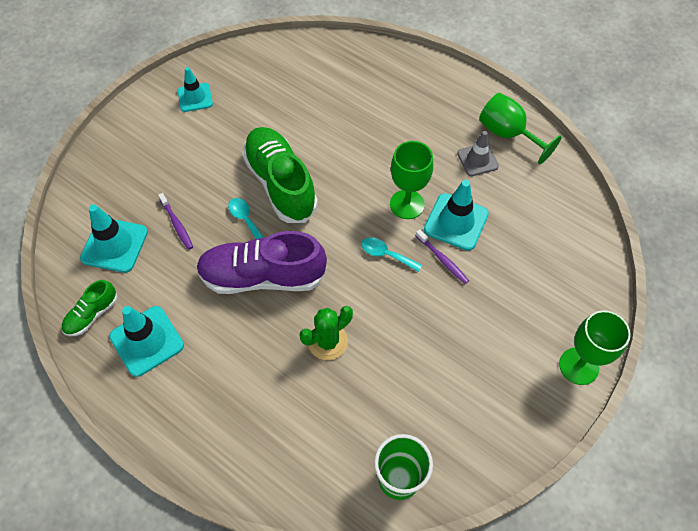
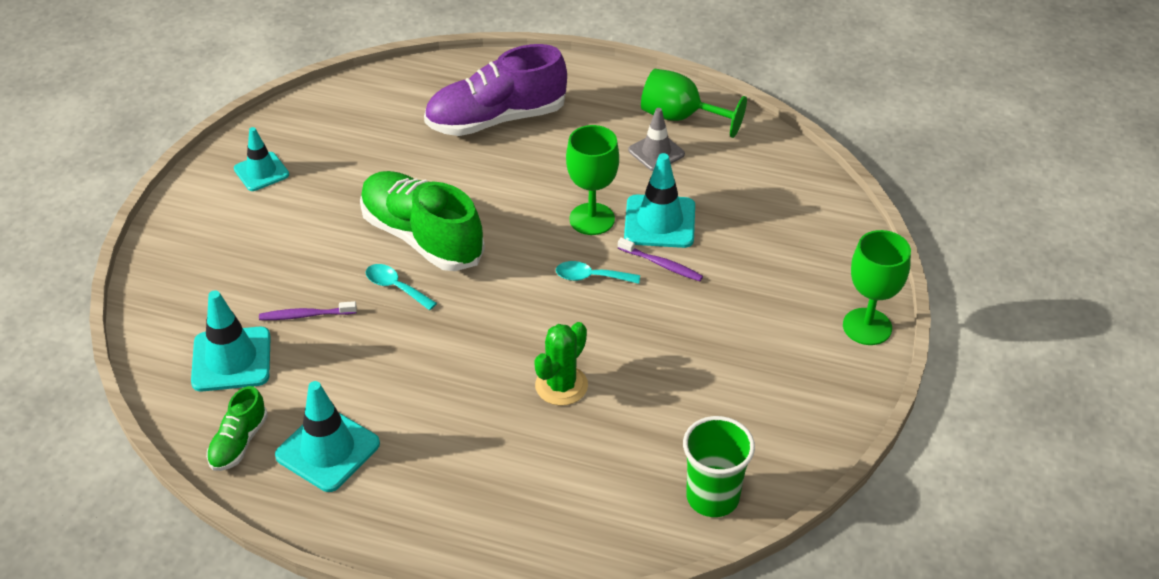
camera: 20 degrees left, 15 degrees down
(177, 224) = (305, 315): purple toothbrush -> purple toothbrush turned 135 degrees clockwise
(262, 276) = (446, 341): purple shoe -> purple shoe (496, 119)

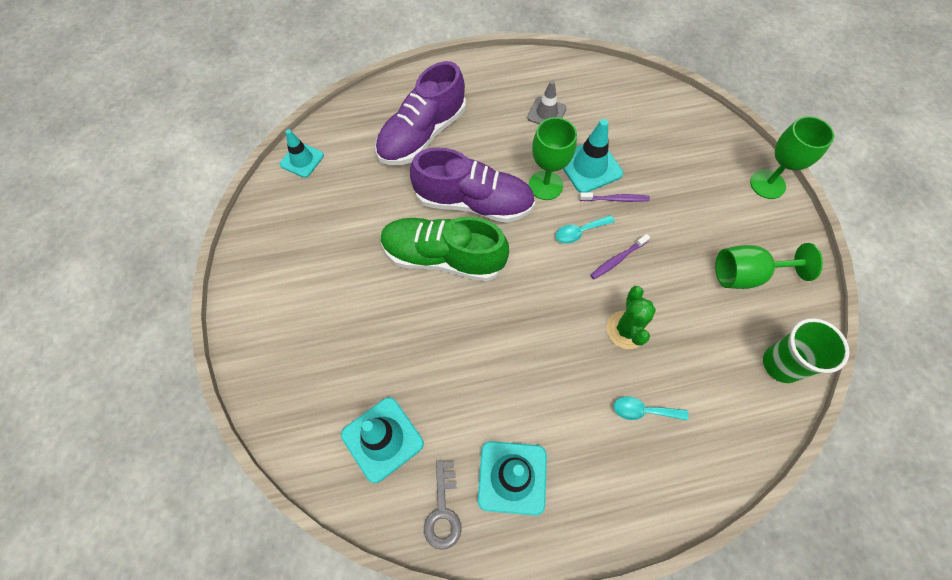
camera: 30 degrees left, 20 degrees up
(238, 442) = (443, 511): green shoe -> grey key
(261, 172) = (282, 259): turquoise traffic cone -> turquoise traffic cone (302, 160)
(305, 315) = (409, 368): purple toothbrush -> purple toothbrush (618, 259)
(395, 287) = (456, 309): turquoise spoon -> turquoise spoon (643, 411)
(498, 203) = (474, 202): none -> purple shoe
(680, 117) = (541, 79): green goblet -> green goblet (746, 275)

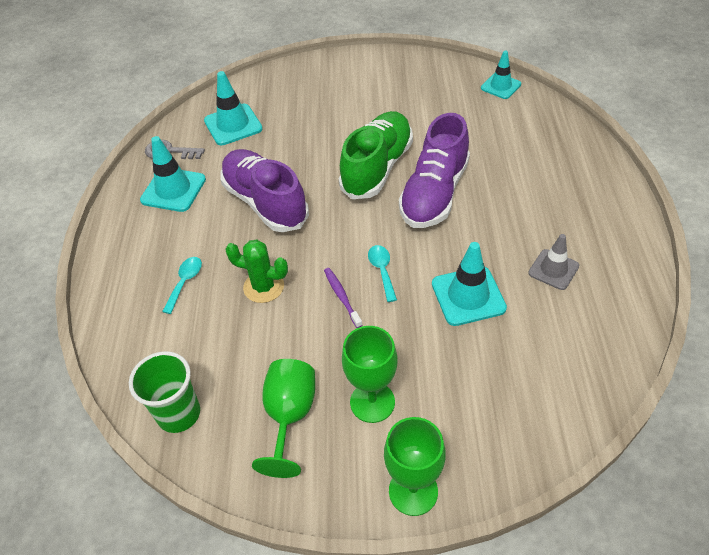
camera: 105 degrees right, 15 degrees down
(422, 135) = (526, 163): purple shoe -> purple shoe (265, 202)
(545, 185) = (447, 252): green goblet -> green goblet (372, 402)
(615, 199) = (418, 311): purple toothbrush -> none

